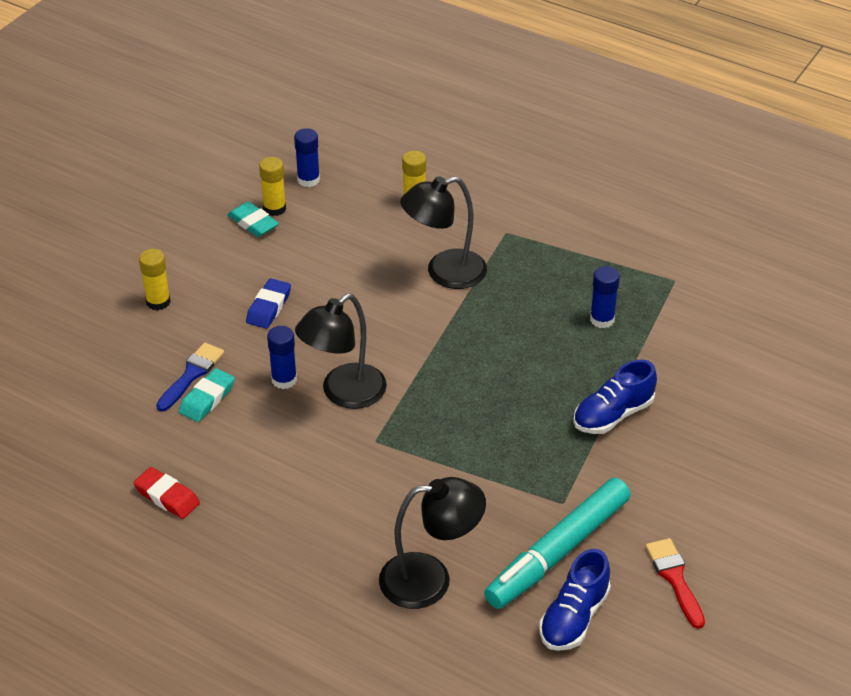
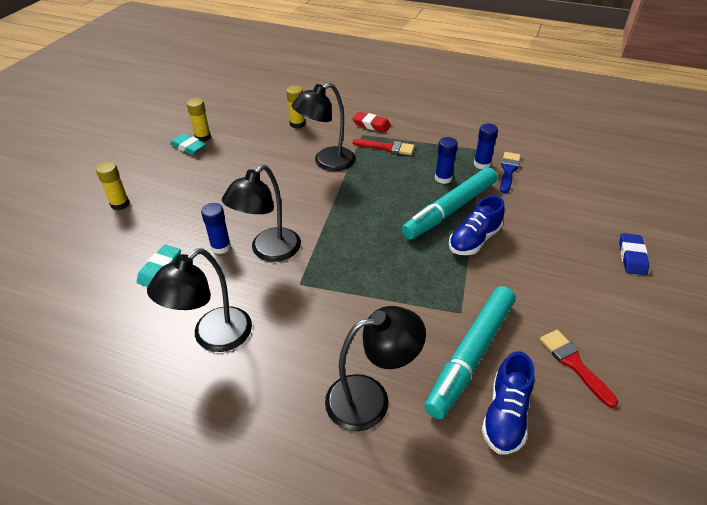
camera: 10 degrees left, 0 degrees up
(167, 496) = (127, 356): red eraser -> red eraser (371, 125)
(192, 374) = (147, 252): blue brush -> blue brush (508, 170)
(264, 489) = (213, 337): none -> black lamp
(269, 307) = (204, 198): blue eraser -> blue eraser (632, 257)
(308, 180) = (224, 119): blue glue stick -> blue glue stick (482, 164)
(536, 259) = (387, 147): none -> red brush
(595, 368) = (450, 210): none -> turquoise marker

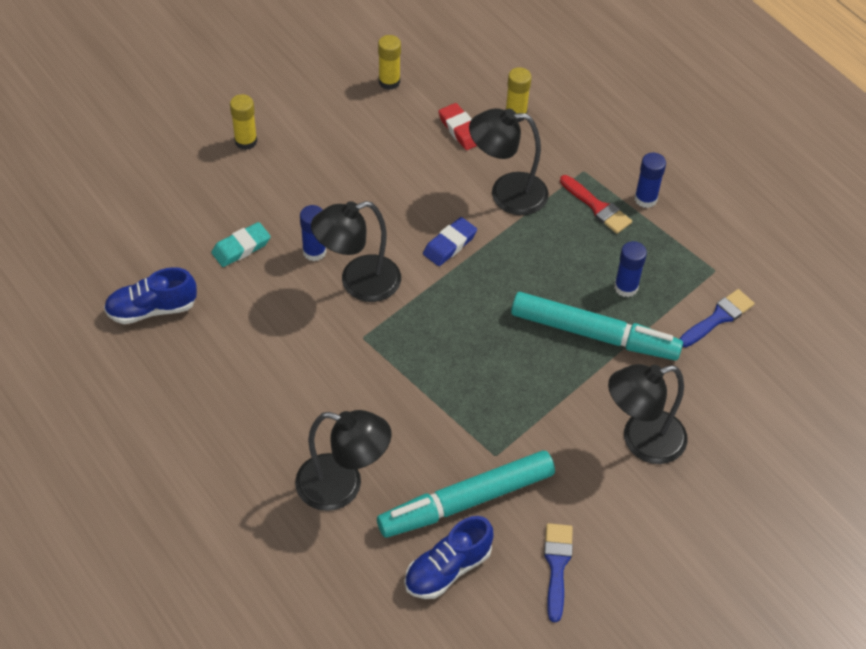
camera: 30 degrees right, 10 degrees up
(188, 147) = (363, 90): turquoise eraser -> none
(213, 337) = (246, 350): black lamp -> black lamp (641, 441)
(371, 125) = (608, 160): red eraser -> red eraser (460, 130)
(450, 210) = (594, 334): turquoise marker -> turquoise marker turned 150 degrees counterclockwise
(474, 240) = (586, 386): blue shoe -> blue shoe (152, 309)
(482, 164) = (693, 292): blue glue stick -> blue glue stick (645, 199)
(574, 364) = (557, 566): red brush -> blue brush
(632, 257) = (745, 501): blue eraser -> blue eraser (450, 244)

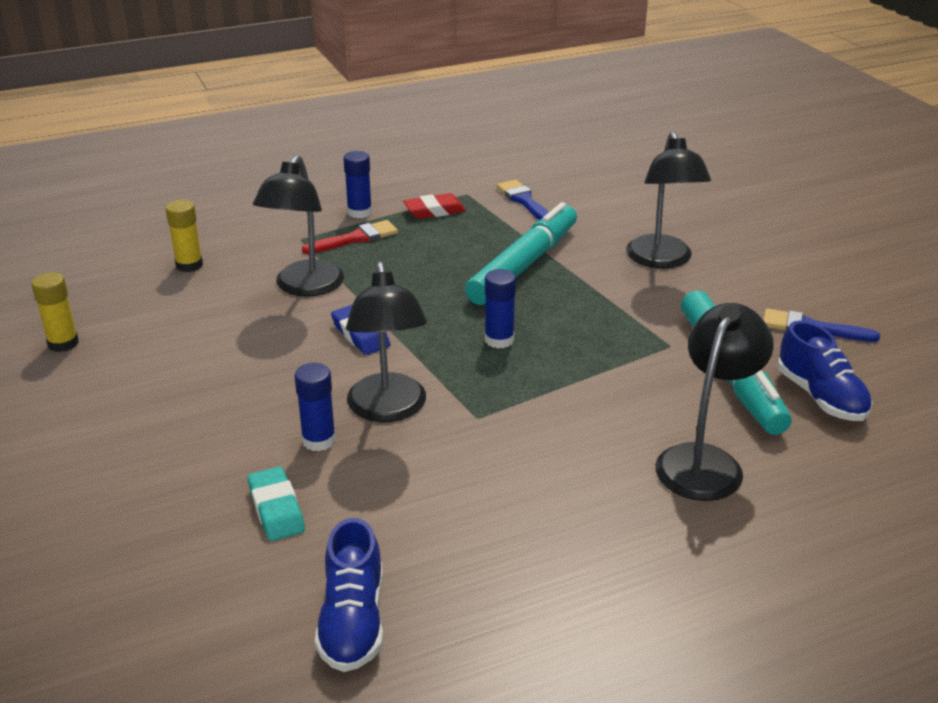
camera: 75 degrees left, 20 degrees down
(246, 141) = (72, 482): yellow glue stick -> none
(460, 130) = (186, 303): red eraser -> red eraser (434, 211)
(626, 287) = (469, 239): blue glue stick -> blue glue stick (499, 340)

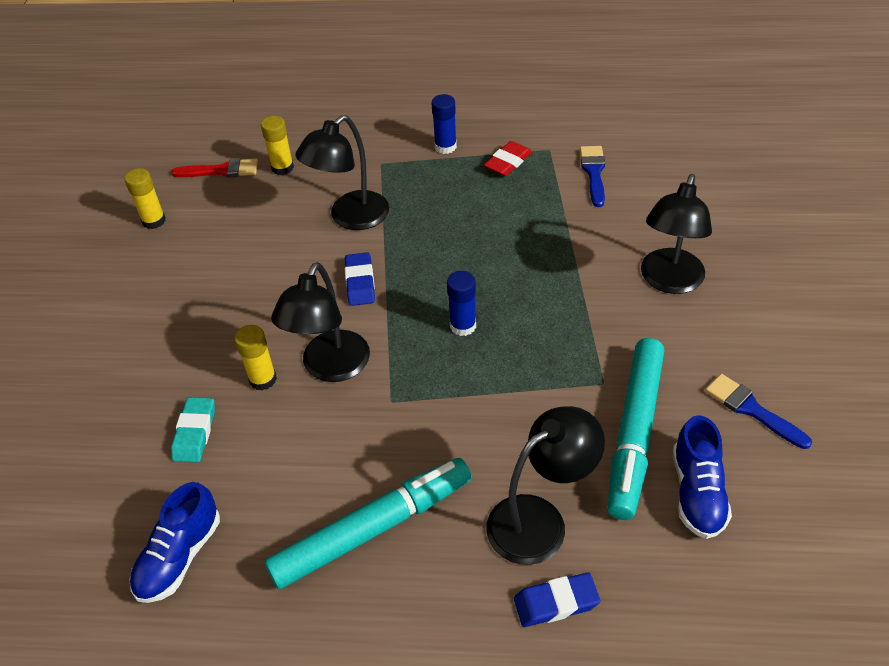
camera: 30 degrees right, 15 degrees up
(319, 440) = (263, 379): blue glue stick -> yellow glue stick
(355, 238) = (423, 176): red brush -> red brush (221, 170)
(434, 211) = (508, 162): red eraser -> red eraser turned 60 degrees counterclockwise
(523, 265) = (541, 248): turquoise marker -> turquoise marker (372, 529)
(776, 516) = (556, 603): none -> blue eraser

